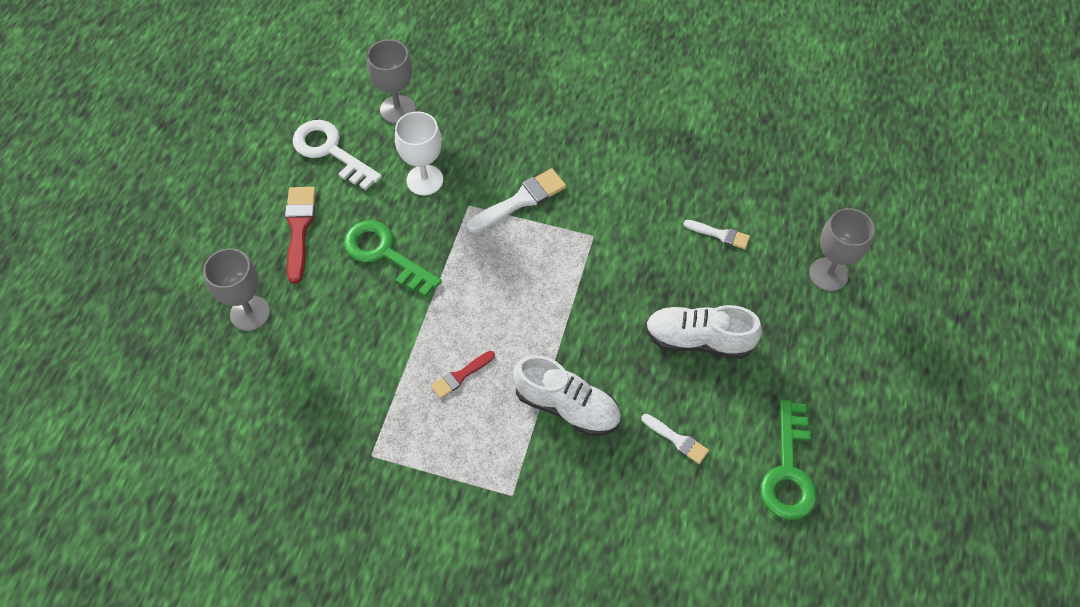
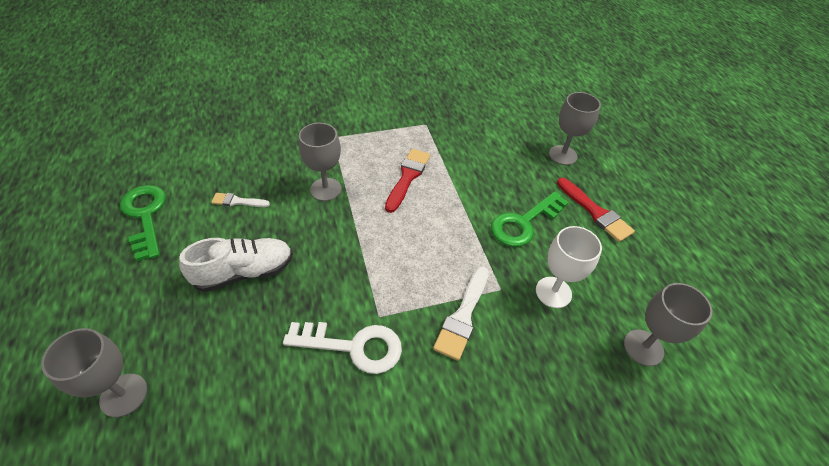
camera: 145 degrees right, 10 degrees down
(330, 151) = (645, 277): white key -> white key (354, 346)
(384, 254) = (524, 223): green key -> green key turned 135 degrees clockwise
(460, 376) = (408, 177): red brush -> red brush, size x1.67
(567, 406) = (326, 189): white shoe -> grey goblet
(720, 234) = (256, 380): white brush -> none

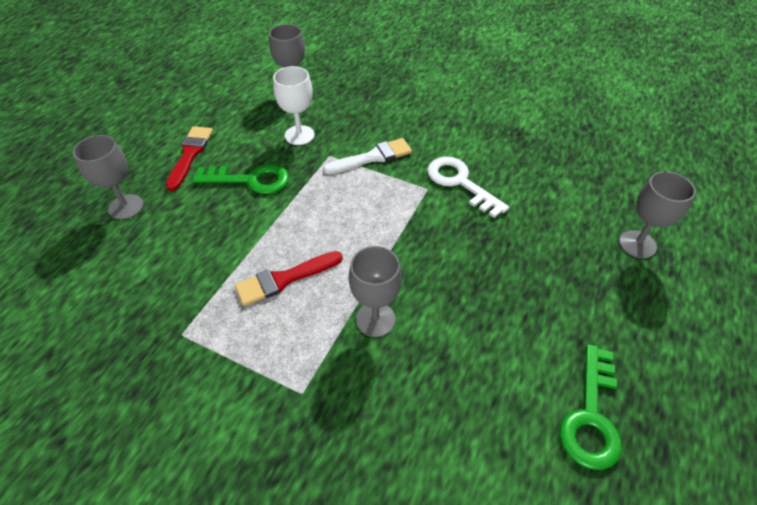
camera: 135 degrees left, 0 degrees up
(237, 201) = (477, 367): white brush -> none
(244, 272) = (509, 281): white shoe -> none

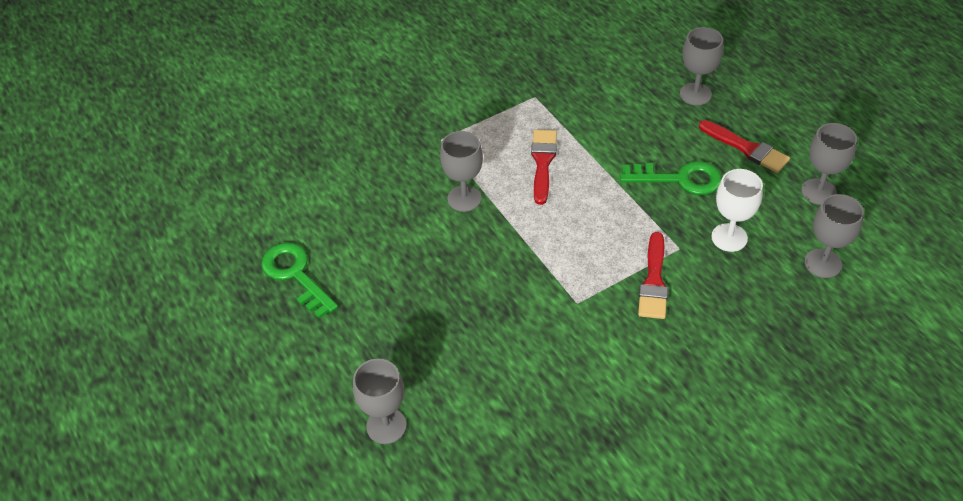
camera: 125 degrees right, 0 degrees up
(221, 108) = (818, 192): none -> grey goblet
(250, 180) = (679, 179): green key -> green key turned 120 degrees counterclockwise
(372, 157) = (654, 281): white brush -> red brush
(460, 183) = (566, 333): white key -> none

